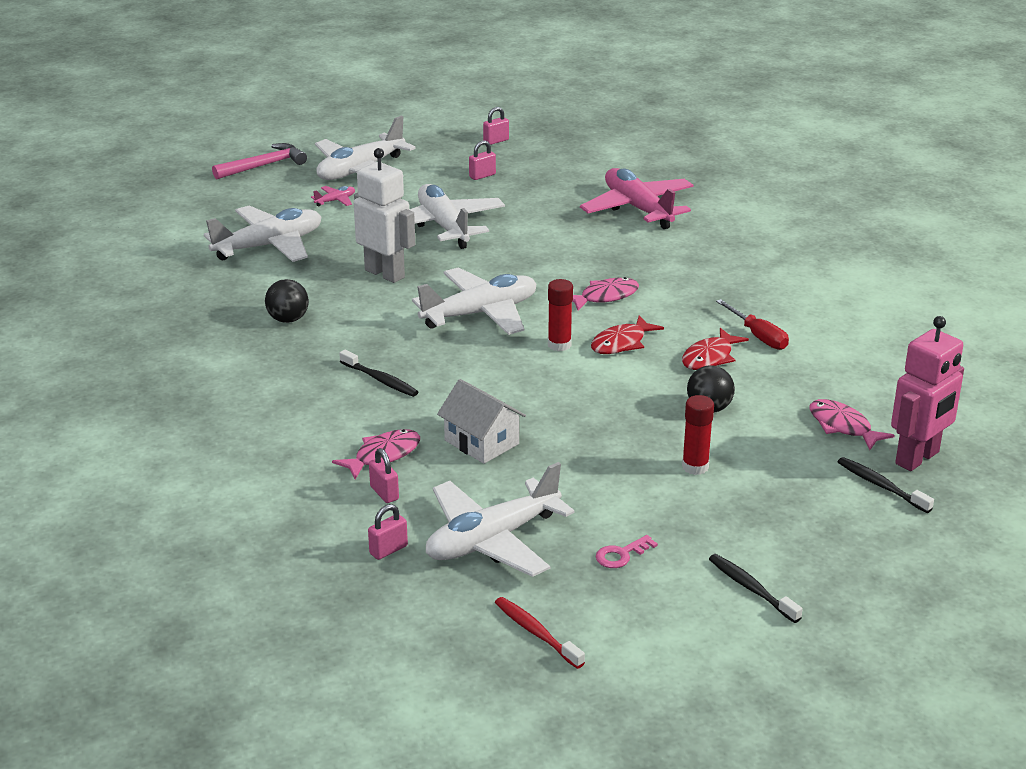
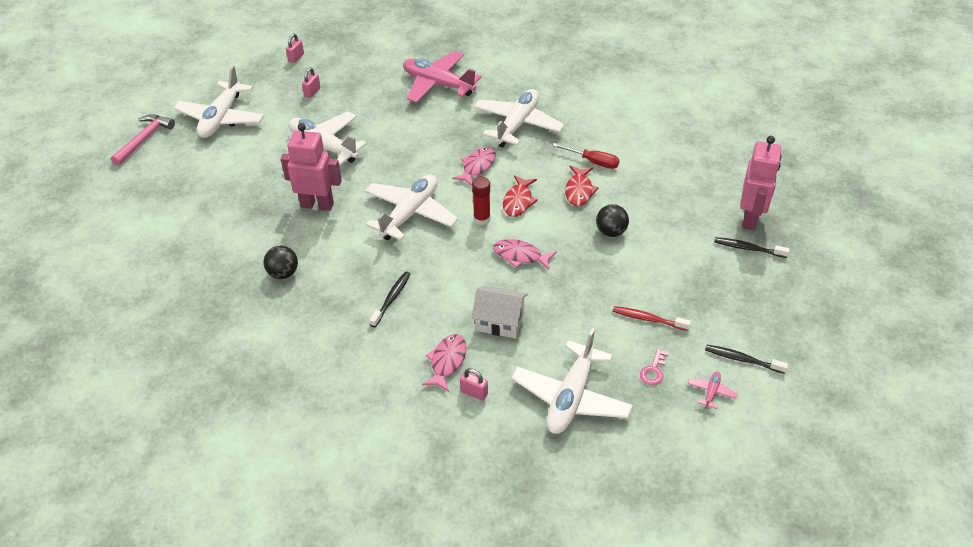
camera: 30 degrees left, 15 degrees up
(269, 246) = (212, 212): white plane -> white plane (517, 124)
(335, 201) = (226, 152): pink plane -> pink plane (711, 392)
(380, 380) = (391, 299): black toothbrush -> black toothbrush turned 75 degrees counterclockwise
(385, 273) = (317, 205): white robot -> pink robot
(388, 550) = (515, 438): pink padlock -> none
(536, 633) = (655, 456): red toothbrush -> red toothbrush (648, 319)
(695, 467) = (639, 281): red glue stick -> none
(842, 426) = (693, 212): pink fish -> pink fish (520, 256)

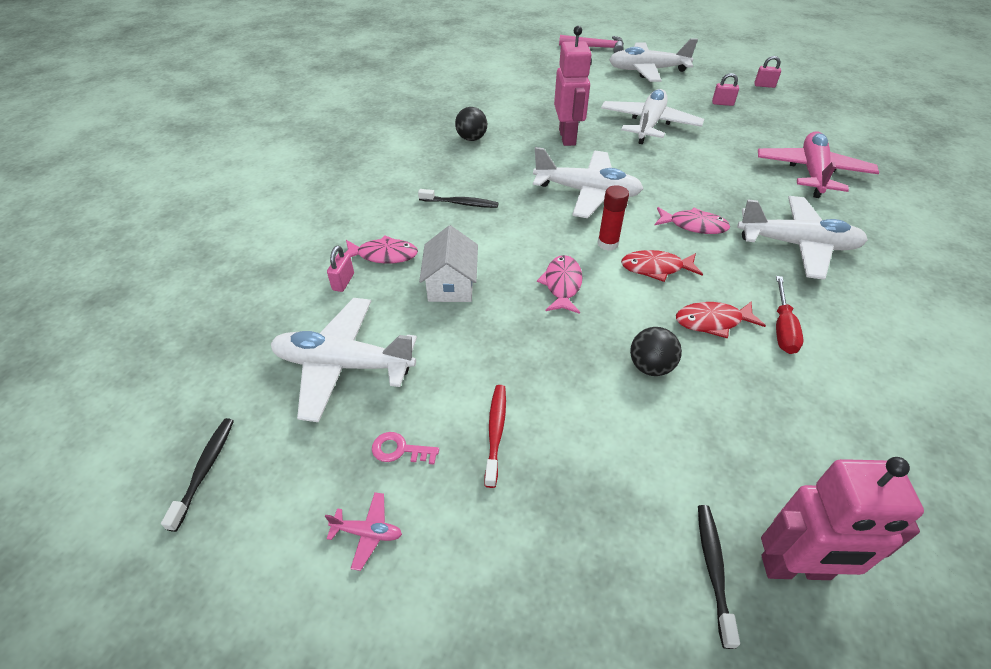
camera: 75 degrees right, 0 degrees up
(742, 359) = (443, 577): black toothbrush -> black toothbrush (205, 470)

